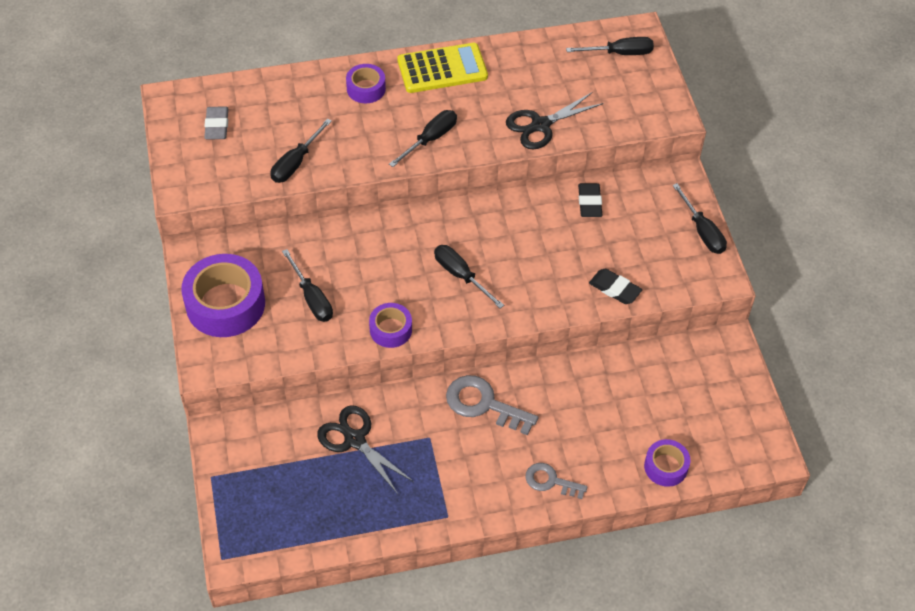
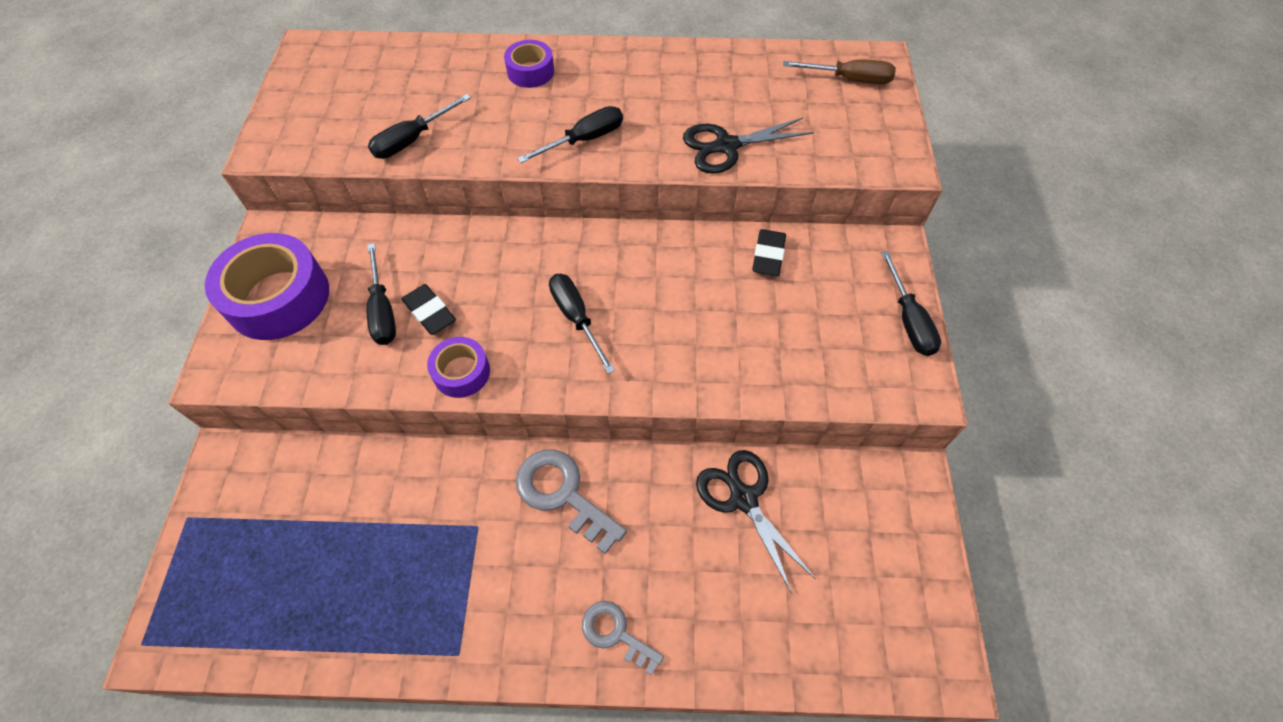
camera: 15 degrees right, 5 degrees up
(217, 126) = (343, 84): grey eraser -> none
(355, 440) = (382, 507): black scissors -> black scissors (743, 499)
(442, 69) = (628, 64): yellow calculator -> none
(615, 289) = (772, 376): black eraser -> black eraser (429, 312)
(619, 53) = (849, 79): black screwdriver -> brown screwdriver
(665, 467) = (784, 651): purple tape -> none

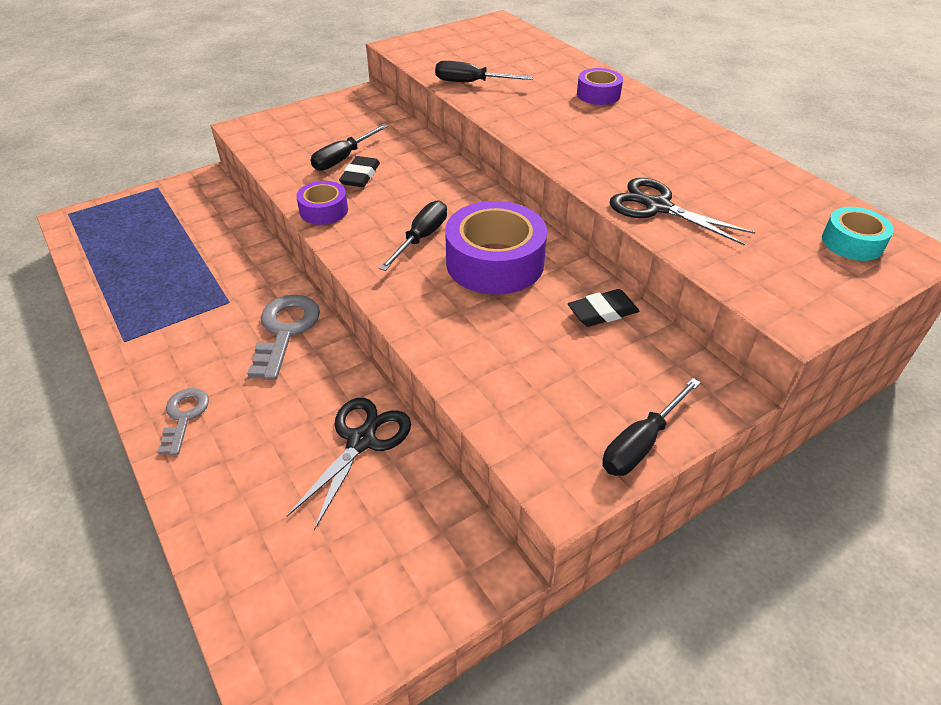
camera: 55 degrees right, 15 degrees down
(278, 297) = (315, 120): purple tape -> purple tape (495, 262)
(584, 140) = (565, 142): black screwdriver -> none
(849, 79) = (852, 243): brown screwdriver -> turquoise tape

